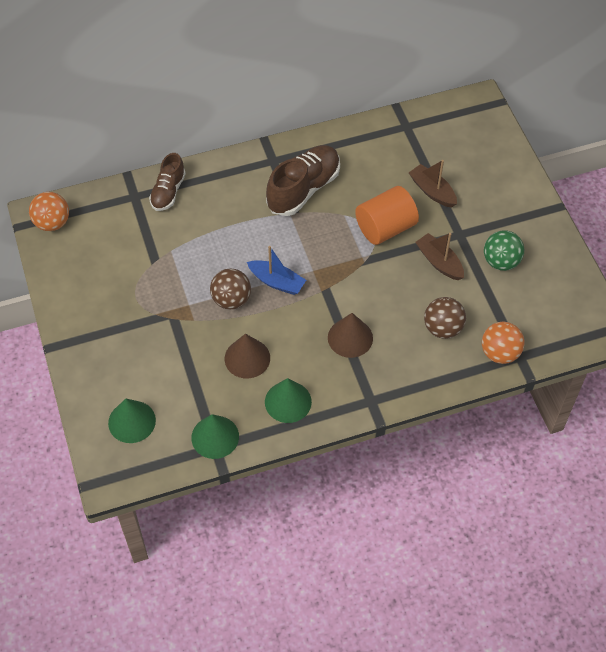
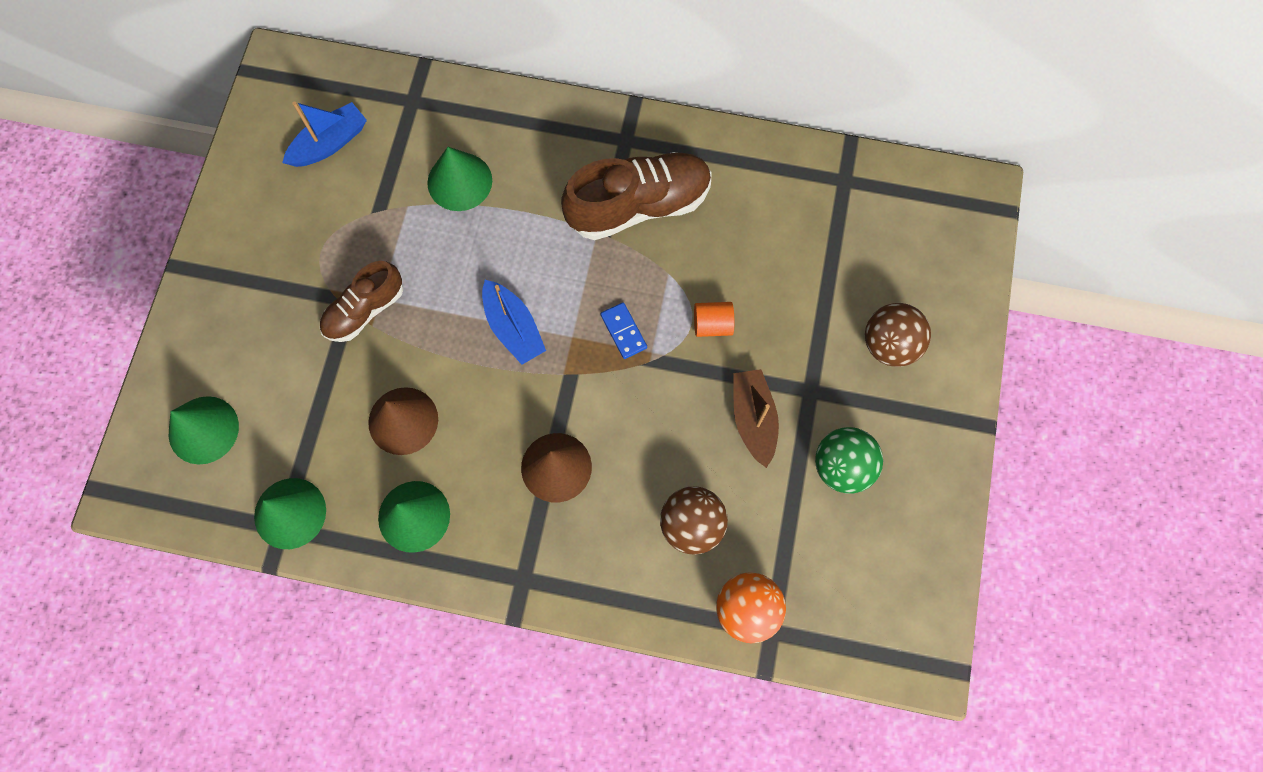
camera: 30 degrees right, 15 degrees up
(52, 223) = (287, 87): orange ball -> none
(100, 240) = (330, 143): none -> blue boat
(168, 192) = (458, 116): brown shoe -> brown shoe (365, 310)
(192, 224) = (459, 181): none -> green cone
(231, 300) = (438, 322): brown ball -> brown ball (889, 345)
(339, 254) = (623, 331): none -> blue domino
(385, 228) = (712, 324): orange cylinder -> orange cylinder, size x0.49
(432, 191) = (815, 302): brown boat -> none

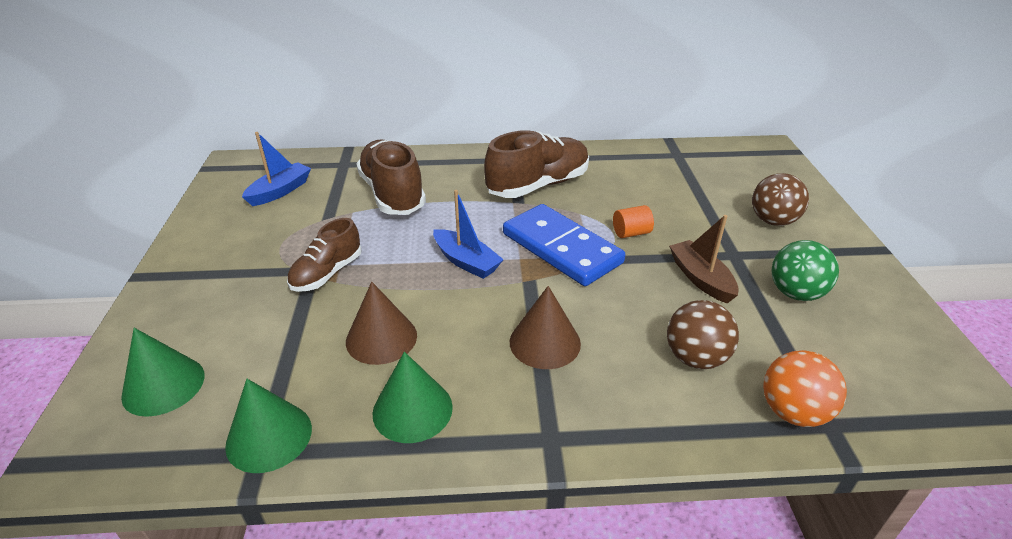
camera: 15 degrees left, 35 degrees down
(459, 181) = (392, 194): green cone -> brown shoe
(623, 331) = (561, 248): blue domino -> blue domino, size x2.48

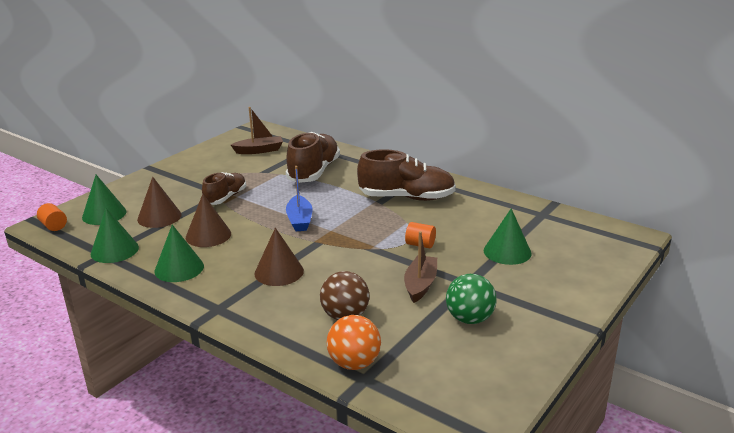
camera: 40 degrees right, 10 degrees down
(90, 453) = (54, 226): none -> orange cylinder
(267, 345) = (159, 217): none -> brown cone
(280, 191) = (259, 150): blue boat -> brown boat
(327, 273) = (225, 198): brown shoe -> brown shoe turned 135 degrees clockwise
(561, 248) = (363, 235): blue domino -> none
(711, 205) = (507, 252): none -> green cone
(773, 221) = (536, 278): brown ball -> none

